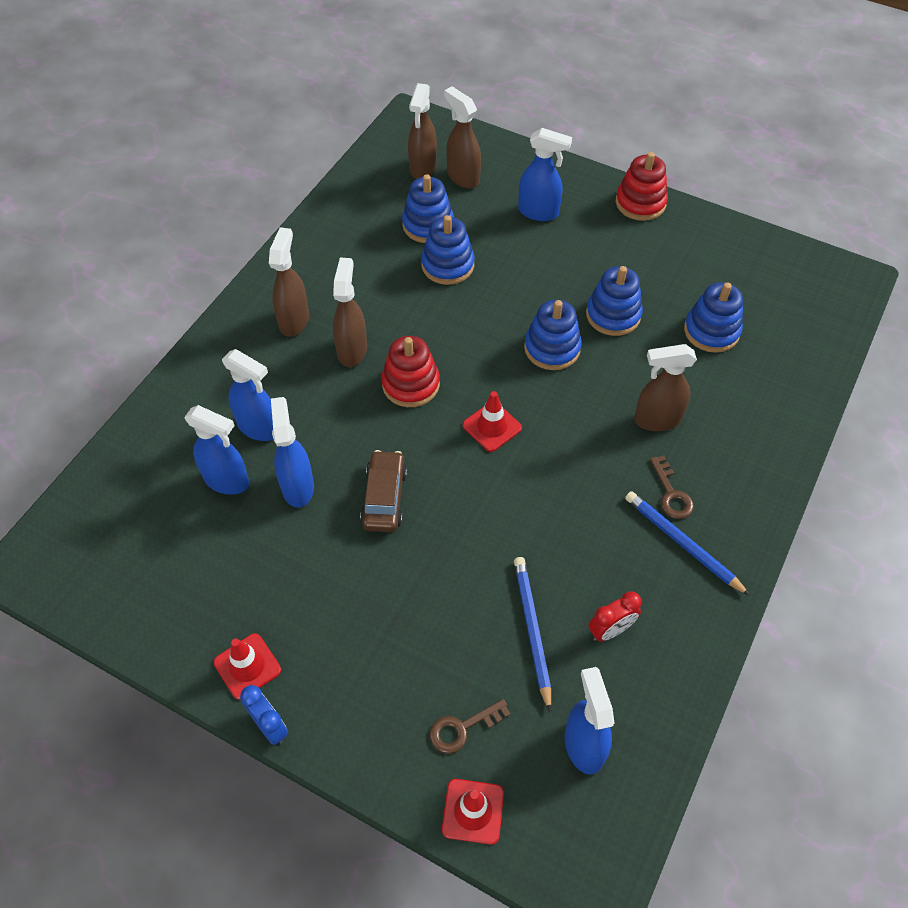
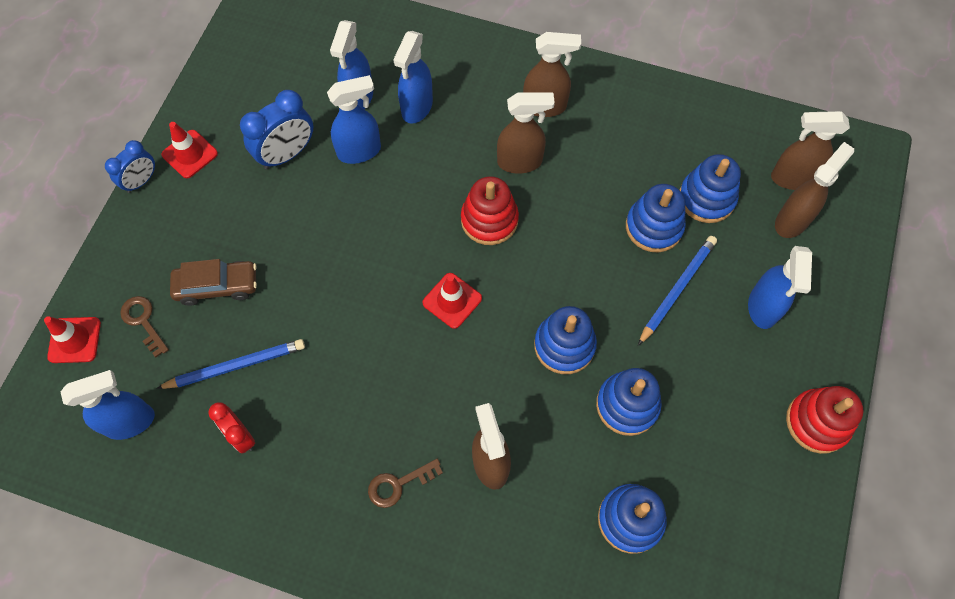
camera: 80 degrees right, 10 degrees up
(280, 559) = (287, 154): none -> blue clock
(384, 498) = (357, 221): brown car -> brown car (217, 286)
(682, 543) = (341, 499): blue pencil -> blue pencil (677, 290)

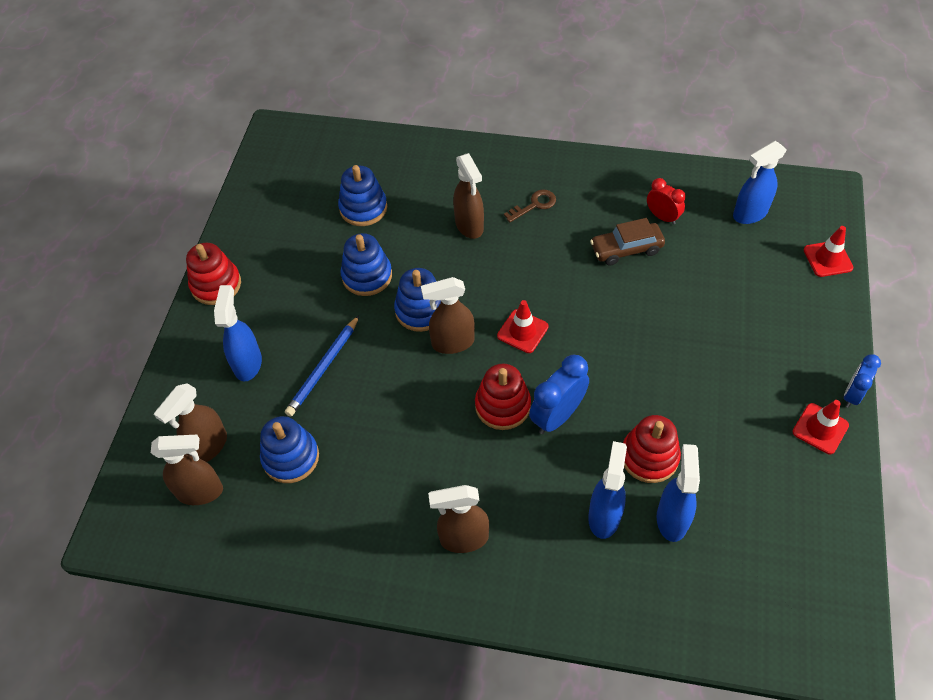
camera: 175 degrees right, 10 degrees down
(143, 321) = (779, 279): brown key -> none
(217, 286) = (731, 314): brown car -> brown car (626, 249)
(235, 366) = (687, 259): blue pencil -> none
(287, 154) = (722, 442): blue clock -> blue clock (557, 416)
(360, 151) = (649, 457): blue spray bottle -> red stacking toy
(520, 162) = (481, 469): brown spray bottle -> brown spray bottle (452, 343)
(654, 227) = (344, 421): blue stacking toy -> none

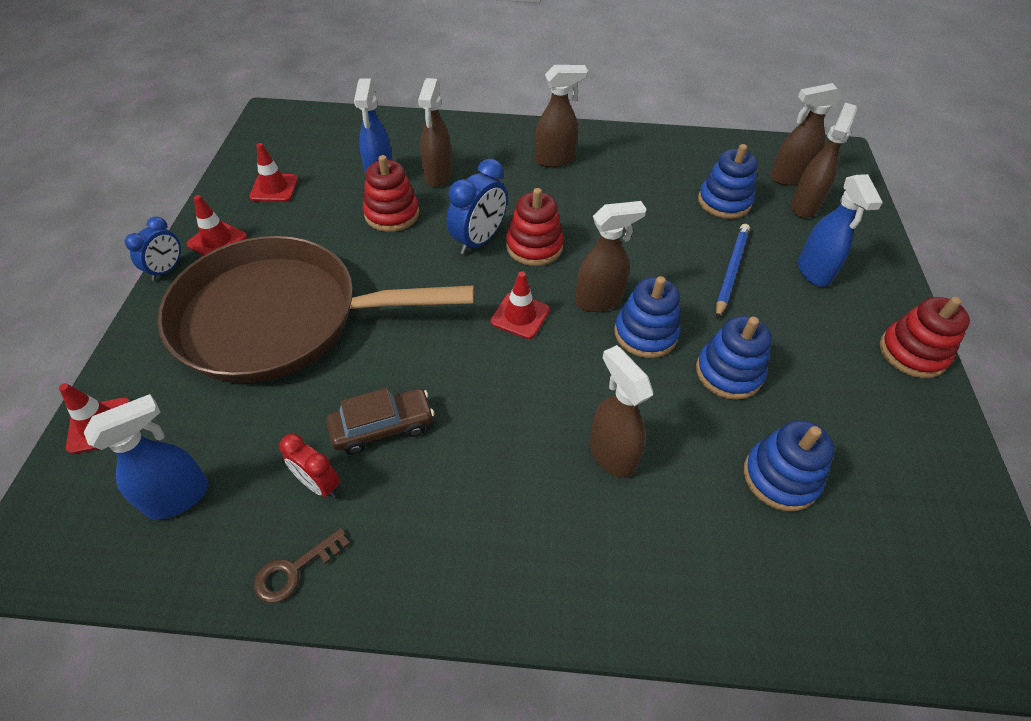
camera: 170 degrees right, 5 degrees down
(534, 205) = (517, 497): brown key -> brown key (294, 570)
(604, 516) = (438, 176): blue spray bottle -> brown spray bottle
(727, 338) = (280, 318): none -> brown pan
(789, 504) = (274, 188): none -> red traffic cone

